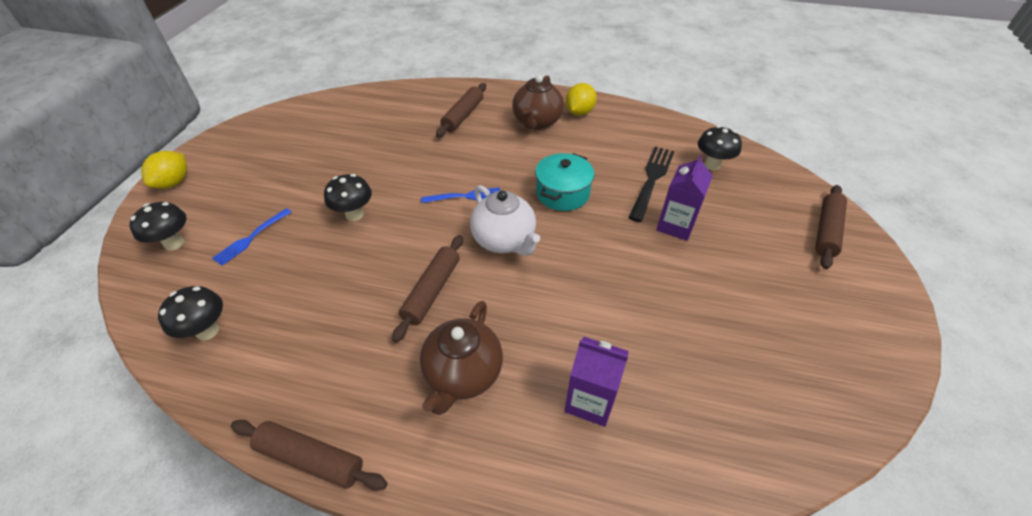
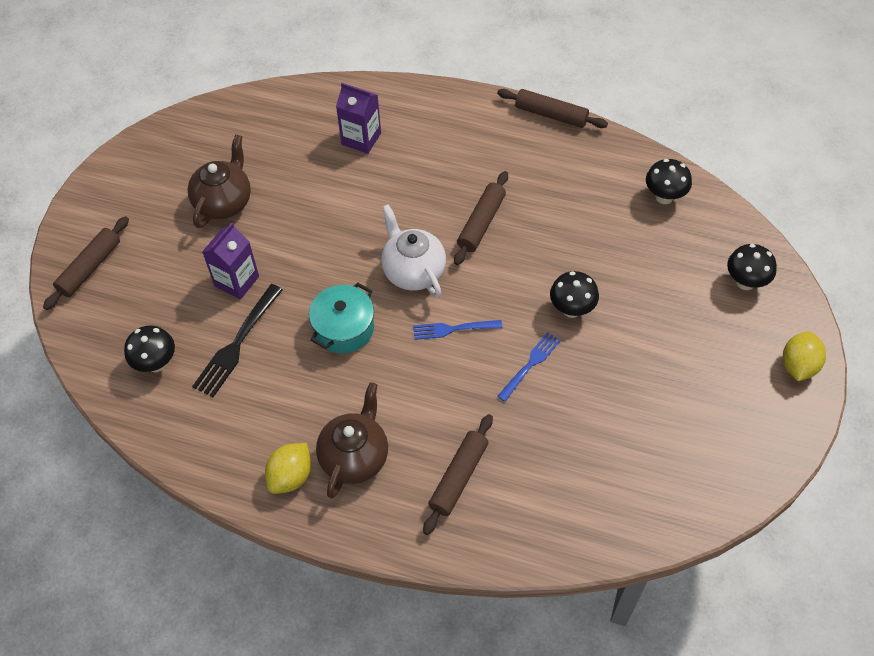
camera: 175 degrees left, 10 degrees up
(251, 238) = (670, 285): blue fork -> blue fork (530, 364)
(463, 374) = (452, 158): brown teapot -> brown teapot (224, 202)

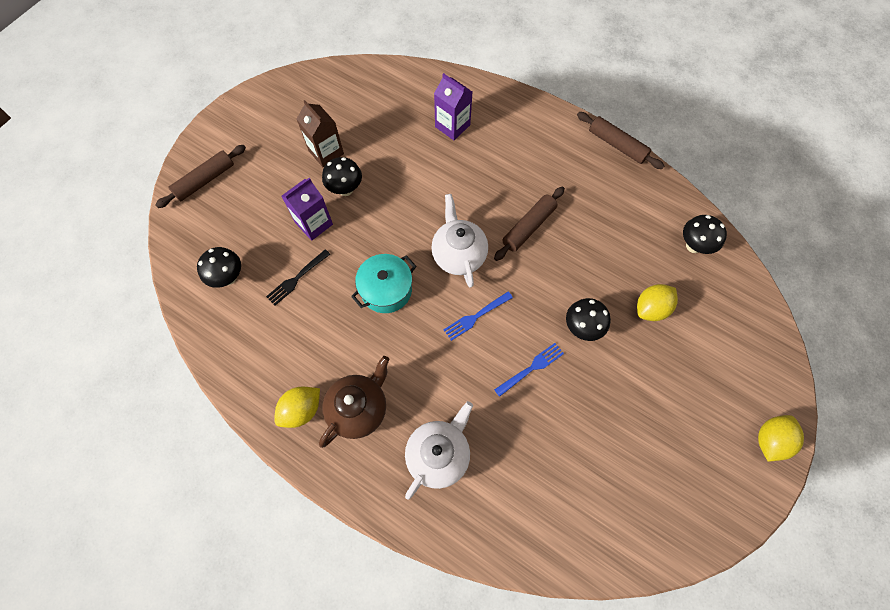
camera: 15 degrees right, 10 degrees up
(224, 202) = (326, 152): brown teapot -> brown carton
(237, 343) = (297, 278): black fork -> black fork, size x0.65
(453, 329) = (476, 316): blue fork -> blue fork turned 45 degrees counterclockwise
(458, 477) = (439, 454): brown rolling pin -> white teapot
(638, 271) = (651, 308): none -> yellow lemon
(745, 282) = (743, 346): black mushroom -> black mushroom (345, 189)

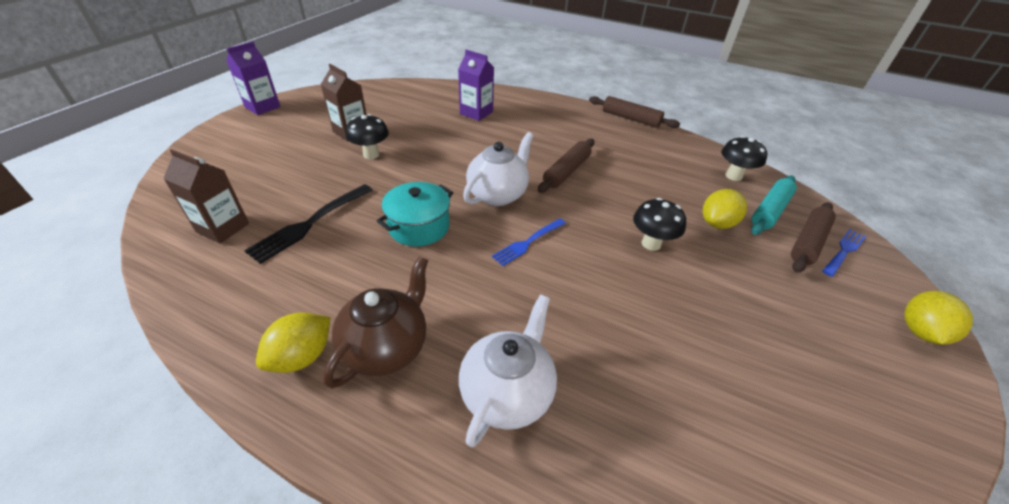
camera: 10 degrees left, 25 degrees down
(205, 180) = (214, 155): brown rolling pin -> brown rolling pin (808, 242)
(228, 277) = (223, 228): black mushroom -> brown carton
(297, 278) = (310, 223): black fork -> black fork, size x1.53
(314, 223) = (335, 180): purple carton -> purple carton (262, 107)
(458, 254) = (498, 194): white teapot -> white teapot turned 60 degrees clockwise
(531, 368) = (606, 285): blue fork -> blue fork (844, 251)
(708, 296) = (770, 211): none -> turquoise rolling pin

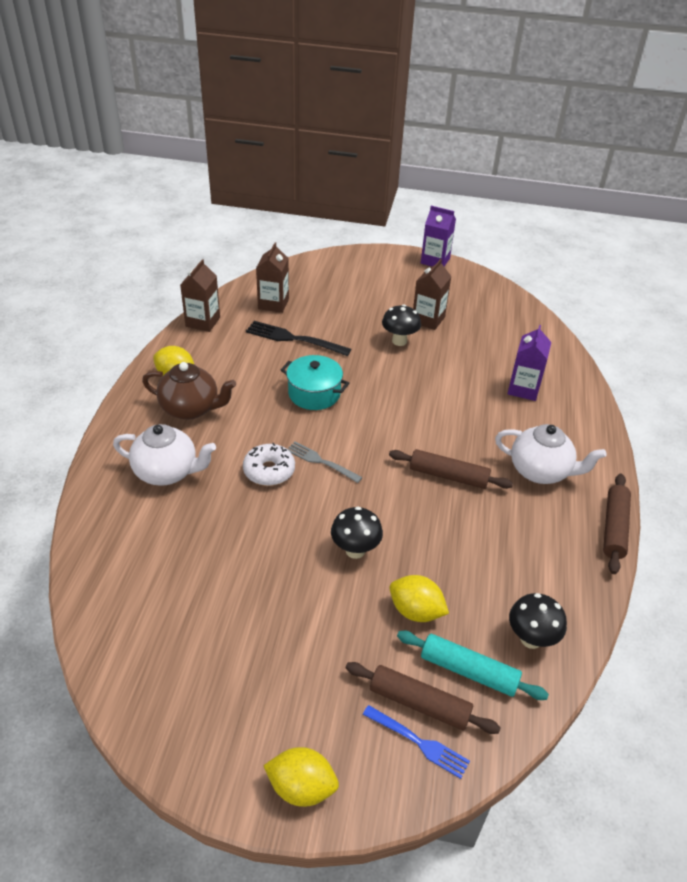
camera: 75 degrees right, 0 degrees up
(195, 306) = (203, 322): none -> brown carton
(498, 194) = (381, 431): white teapot -> white teapot (540, 471)
(528, 242) = (321, 461): blue fork -> grey fork
(531, 286) = (269, 471): none -> white donut

